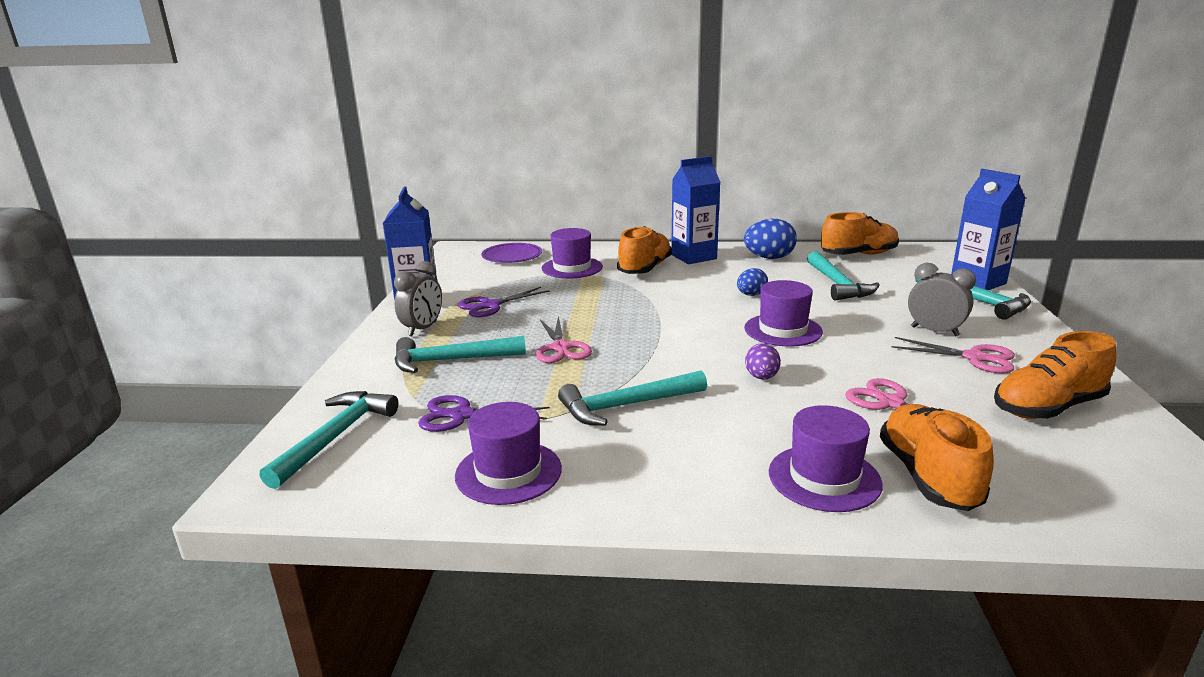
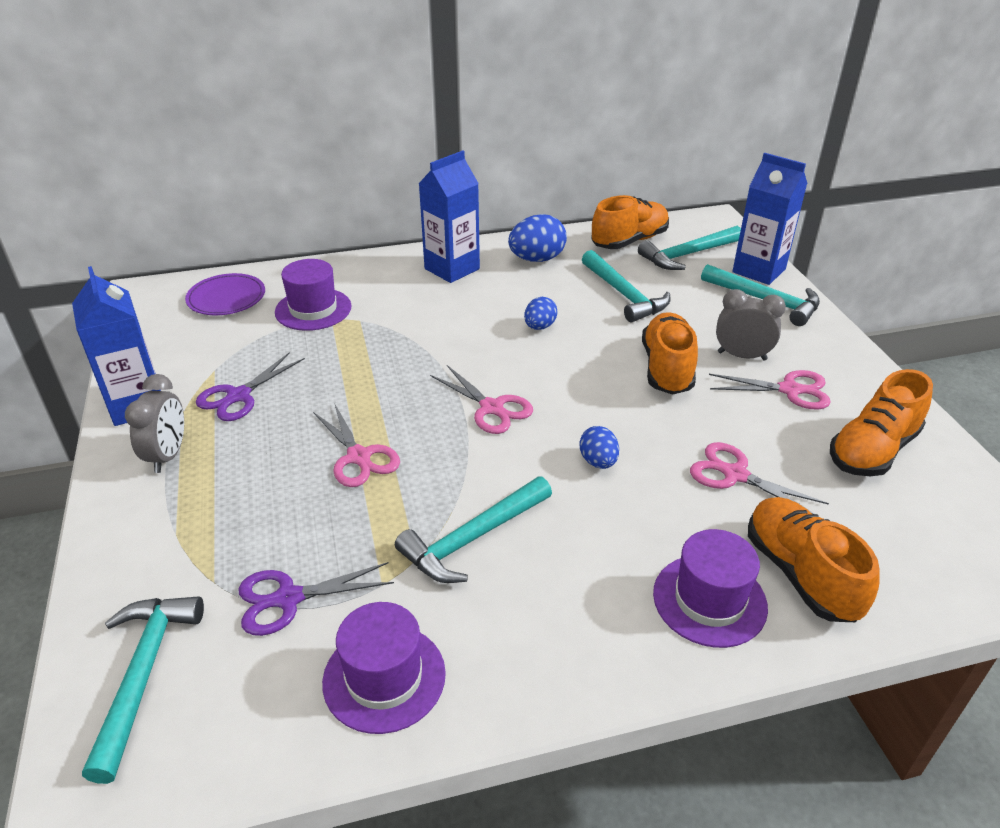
camera: 20 degrees left, 15 degrees up
(451, 360) = (232, 506): turquoise hammer -> turquoise hammer (687, 255)
(645, 269) = (403, 298): orange shoe -> orange shoe (667, 368)
(684, 335) = (491, 408): none -> pink scissors
(761, 377) = (598, 462): purple egg -> blue egg
(783, 330) = (593, 381): purple hat -> none

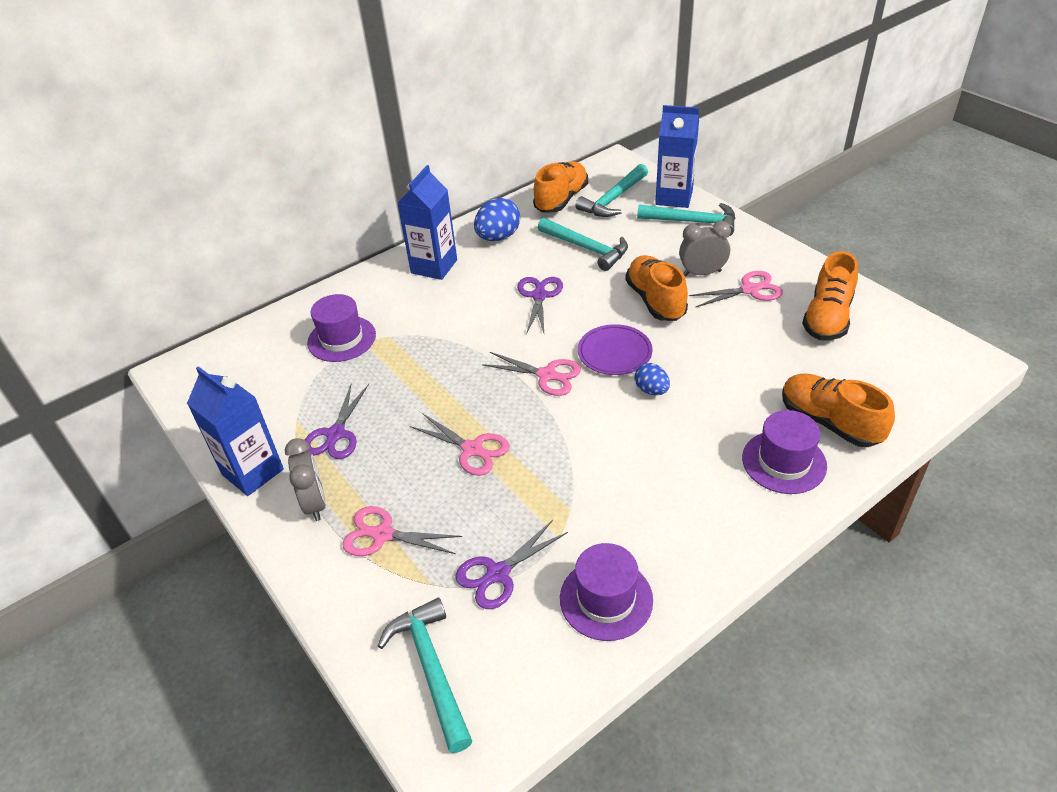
camera: 20 degrees left, 5 degrees up
(226, 298) = (255, 353): purple plate -> purple plate (614, 353)
(473, 539) = (600, 479): turquoise hammer -> none
(539, 327) = (539, 296): blue egg -> purple scissors
(735, 475) = (750, 367): pink scissors -> pink scissors (383, 535)

